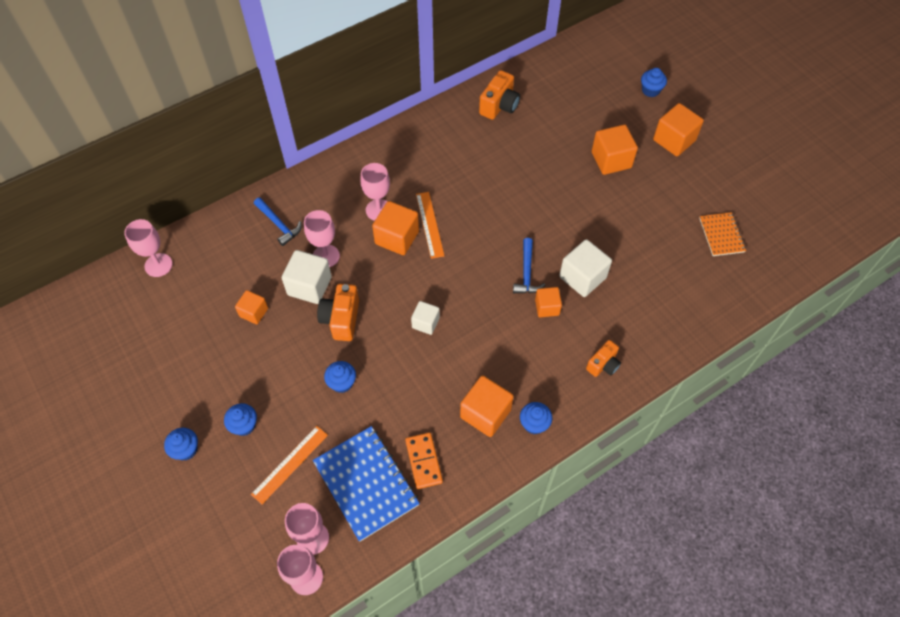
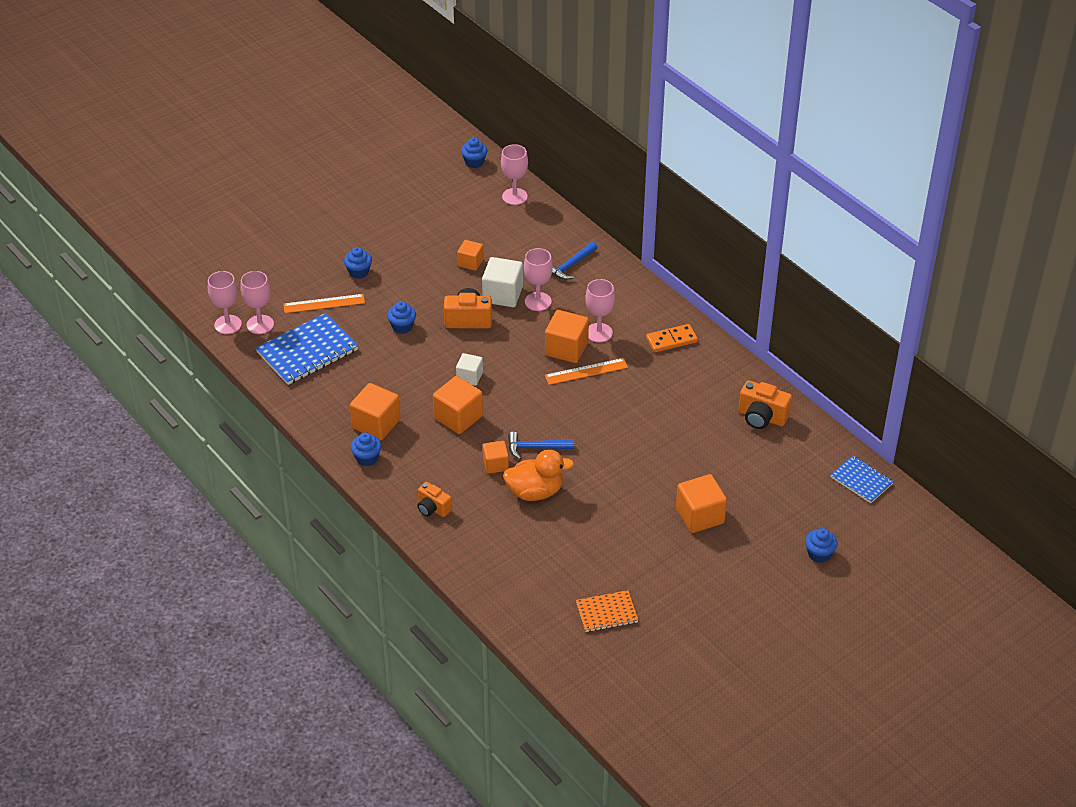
camera: 85 degrees right, 15 degrees down
(186, 449) = (336, 242): blue cupcake -> blue cupcake (474, 162)
(290, 464) = (324, 304): orange ruler -> orange ruler turned 45 degrees counterclockwise
(423, 461) = (328, 386): orange domino -> orange domino (671, 340)
(573, 55) = (861, 480): none -> blue notebook
(582, 277) = (535, 492): white cube -> orange duck
(674, 140) = (741, 574): orange cube -> orange cube (458, 417)

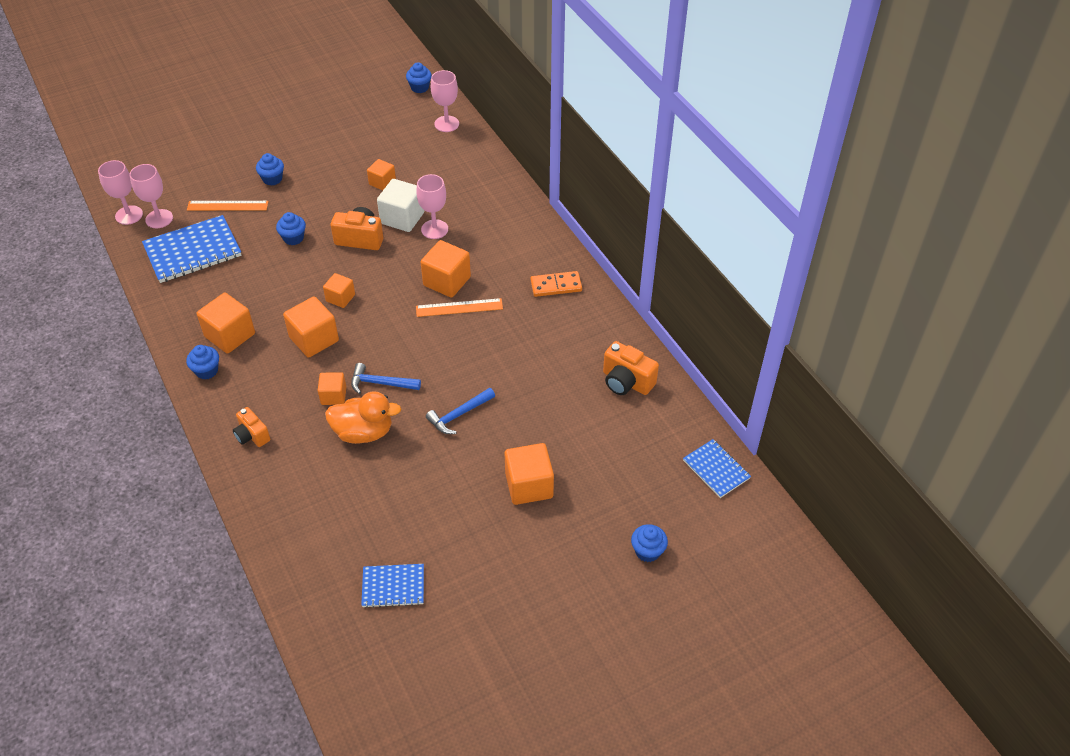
camera: 10 degrees right, 5 degrees up
(469, 377) = (340, 298): white cube -> orange cube
(570, 266) = (478, 197): blue hammer -> blue hammer (458, 415)
(599, 333) = (485, 269): pink goblet -> none
(606, 612) = (393, 586): orange notebook -> blue notebook

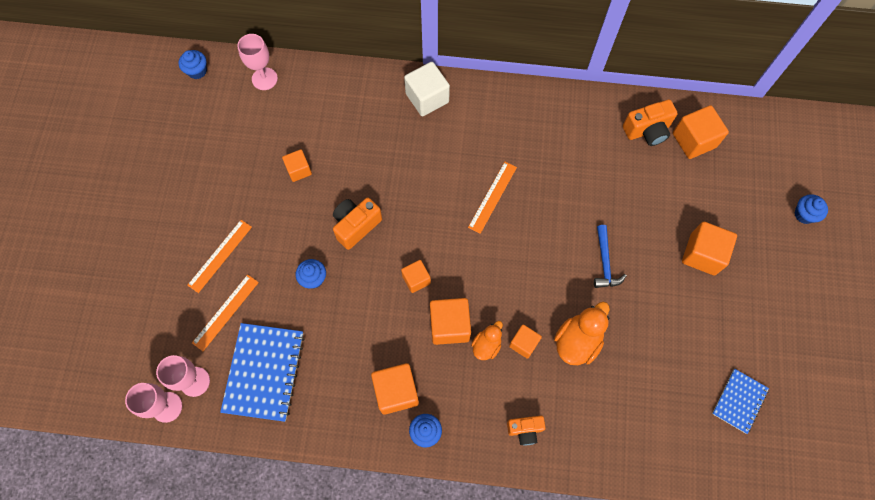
camera: 55 degrees left, 20 degrees up
(272, 179) = (220, 256): blue cupcake -> orange ruler
(313, 372) = (486, 345): none -> orange duck
(380, 383) = (534, 301): blue hammer -> none
(402, 218) = (356, 179): white cube -> white cube (427, 98)
(434, 229) = (389, 163): pink goblet -> none
(447, 281) = (456, 189): orange cube -> orange cube (694, 140)
(556, 286) = (518, 116): orange domino -> none
(716, 469) = (761, 128): blue notebook -> none

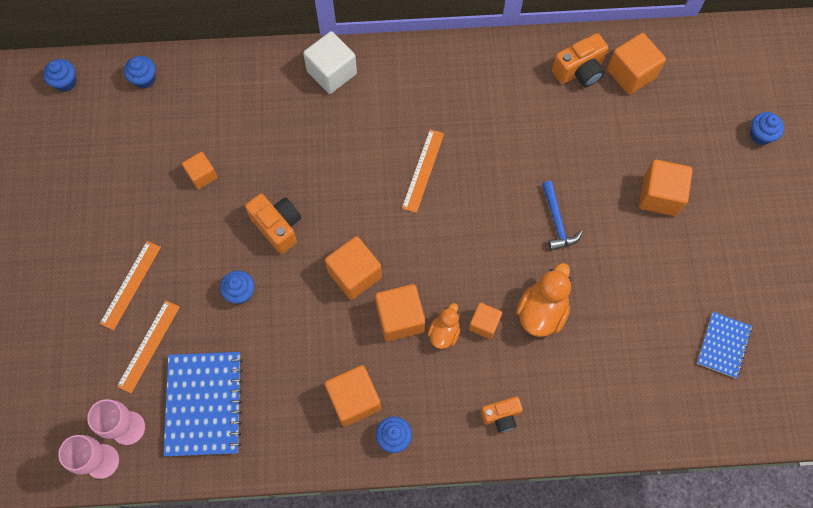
camera: 10 degrees left, 0 degrees up
(264, 79) = (144, 79): pink goblet -> blue cupcake
(356, 226) = (278, 226): orange camera -> orange camera turned 105 degrees clockwise
(416, 279) = (355, 274): orange cube -> orange cube, size x1.64

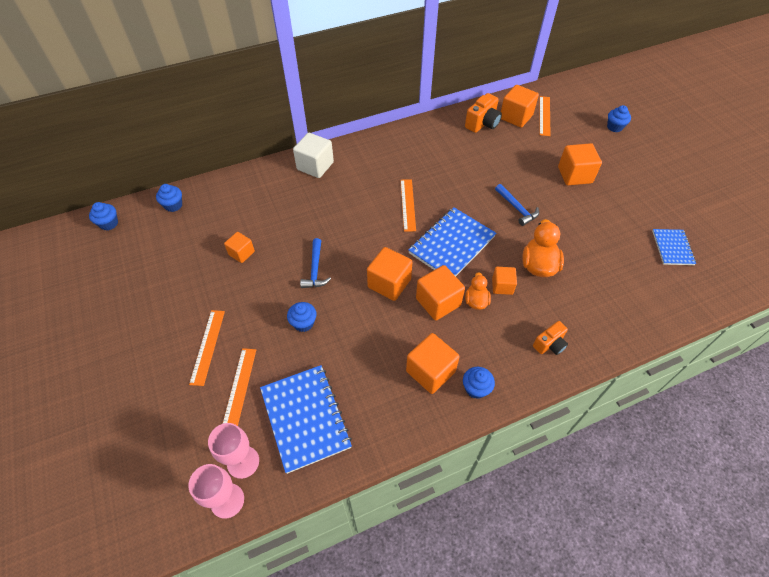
camera: 20 degrees left, 15 degrees down
(278, 226) = (315, 269): orange camera -> blue hammer
(451, 247) = (452, 245): none -> blue notebook
(672, 84) = (544, 115): none -> orange ruler

